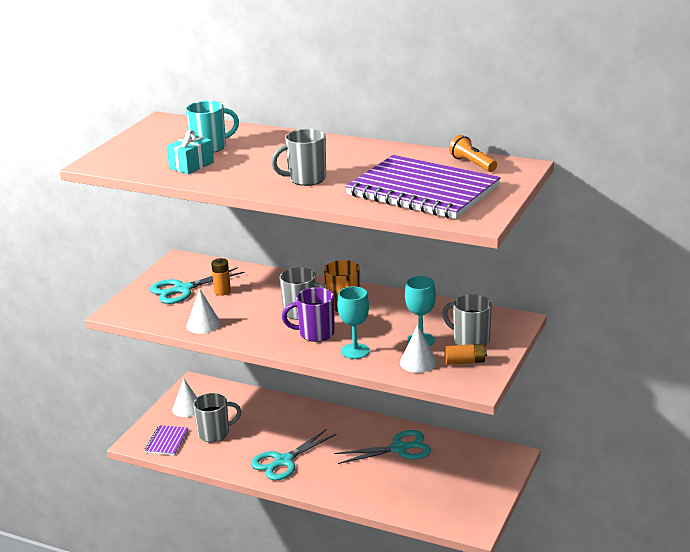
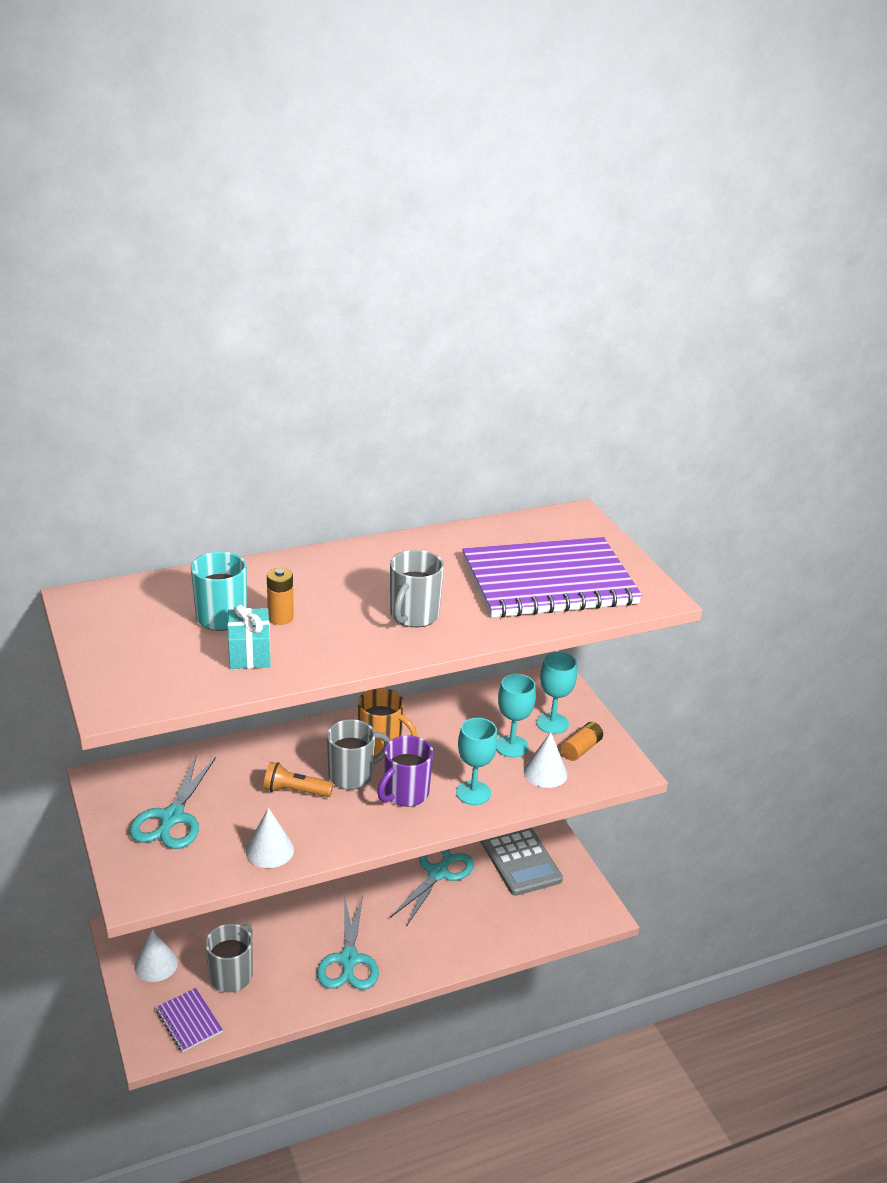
camera: 50 degrees left, 5 degrees up
(222, 291) = (225, 795): orange battery -> orange battery (280, 618)
(464, 469) = (519, 858): none -> grey calculator
(470, 341) = (552, 723): grey mug -> turquoise goblet
(472, 164) = (532, 529): orange flashlight -> orange flashlight (295, 791)

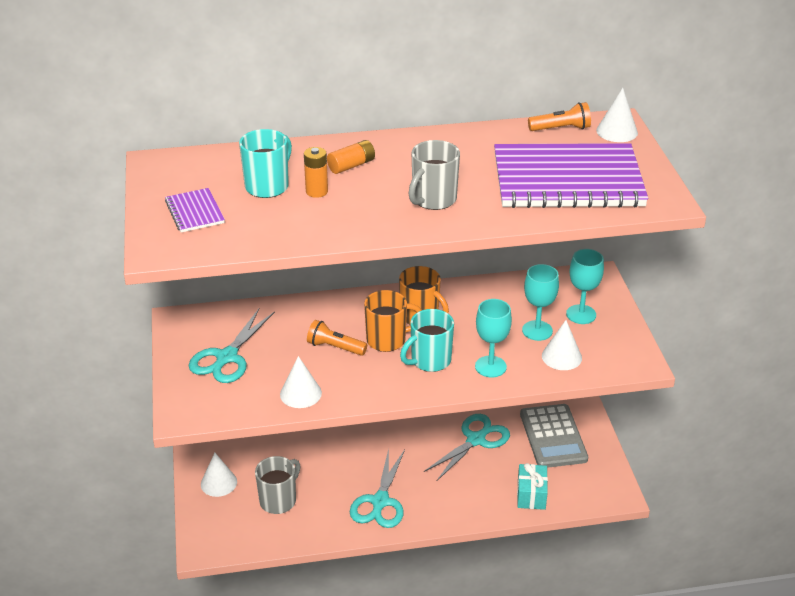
camera: 15 degrees right, 5 degrees up
(189, 1021) = (236, 532): purple notebook -> purple notebook (195, 212)
(249, 652) = (281, 218): turquoise gift -> turquoise gift (531, 495)
(352, 775) = (387, 340): grey mug -> orange mug
(405, 794) = (429, 361): purple mug -> turquoise mug
(523, 526) = (561, 129): none -> orange flashlight
(581, 525) = (617, 131): none -> white cone
(581, 749) = (601, 339): orange battery -> orange battery (351, 165)

